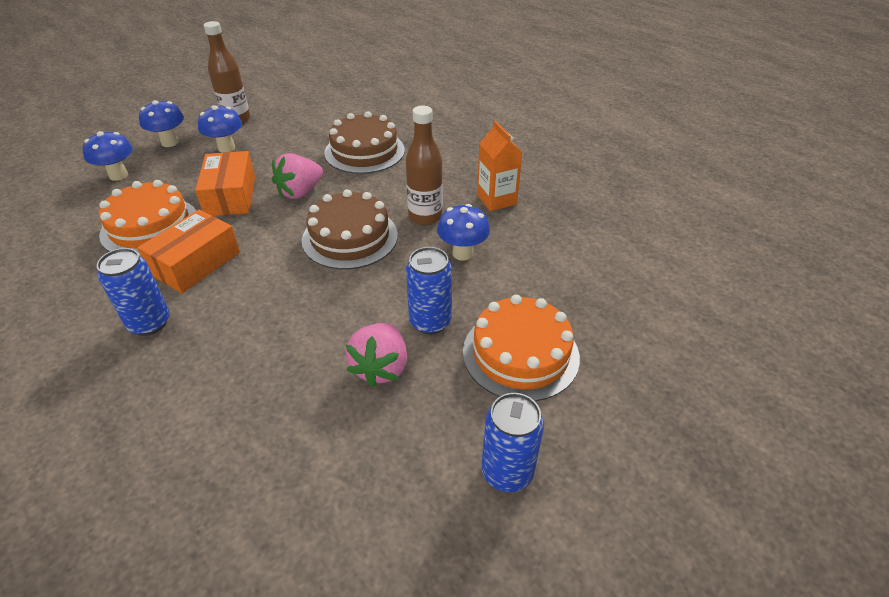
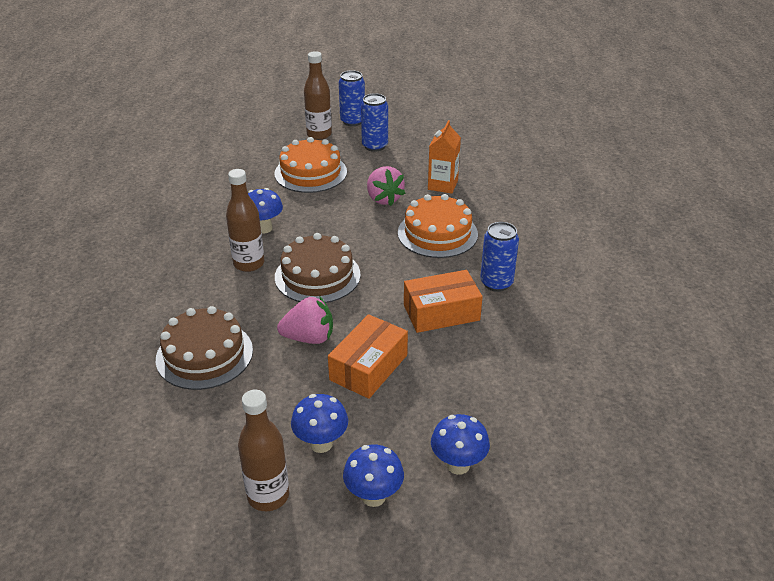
camera: 140 degrees left, 5 degrees down
(150, 226) = (458, 369): orange cake -> orange cake (437, 233)
(381, 367) = (384, 199): pink strawberry -> pink strawberry turned 105 degrees clockwise
(430, 322) = (334, 205): blue can -> blue can (352, 121)
(496, 199) = (184, 250): orange carton -> orange carton (442, 185)
(616, 439) = (319, 134): none -> brown bottle

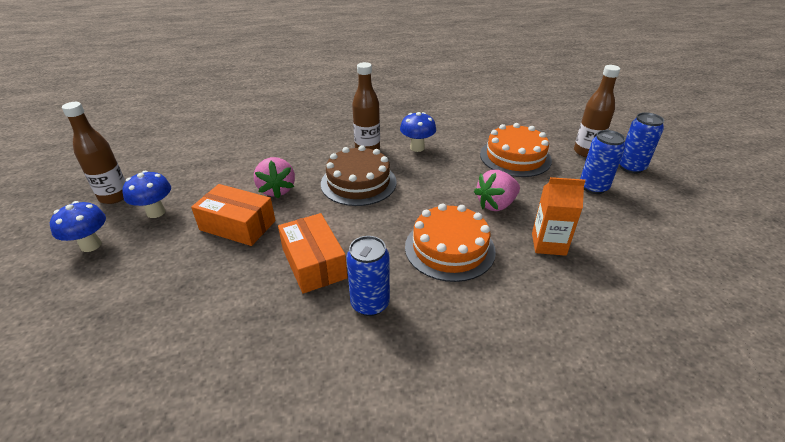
camera: 80 degrees right, 0 degrees up
(204, 354) = (260, 149): brown cake -> none
(458, 465) = (103, 292): blue mushroom -> none

